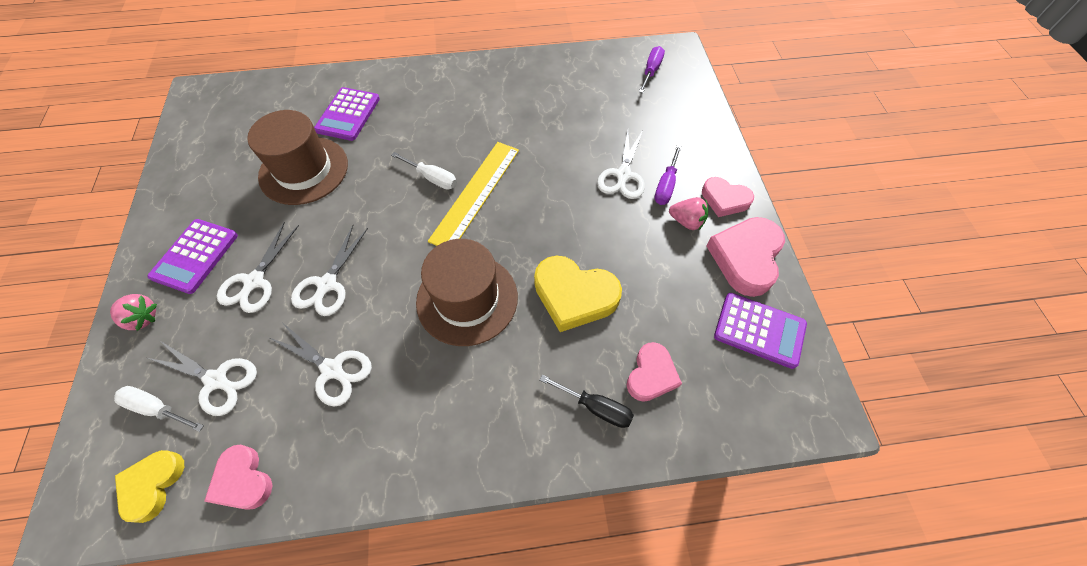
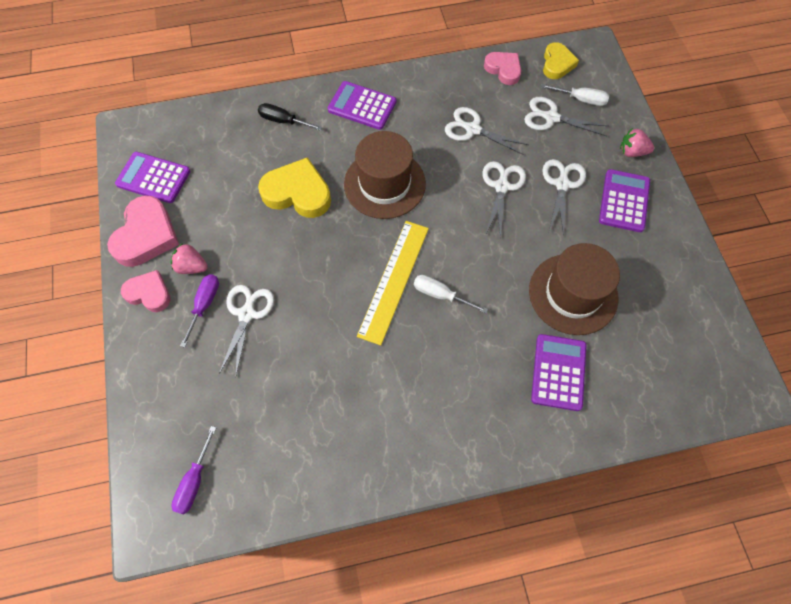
camera: 175 degrees right, 5 degrees up
(479, 425) = (362, 106): none -> purple calculator
(651, 375) = (242, 142): pink heart -> none

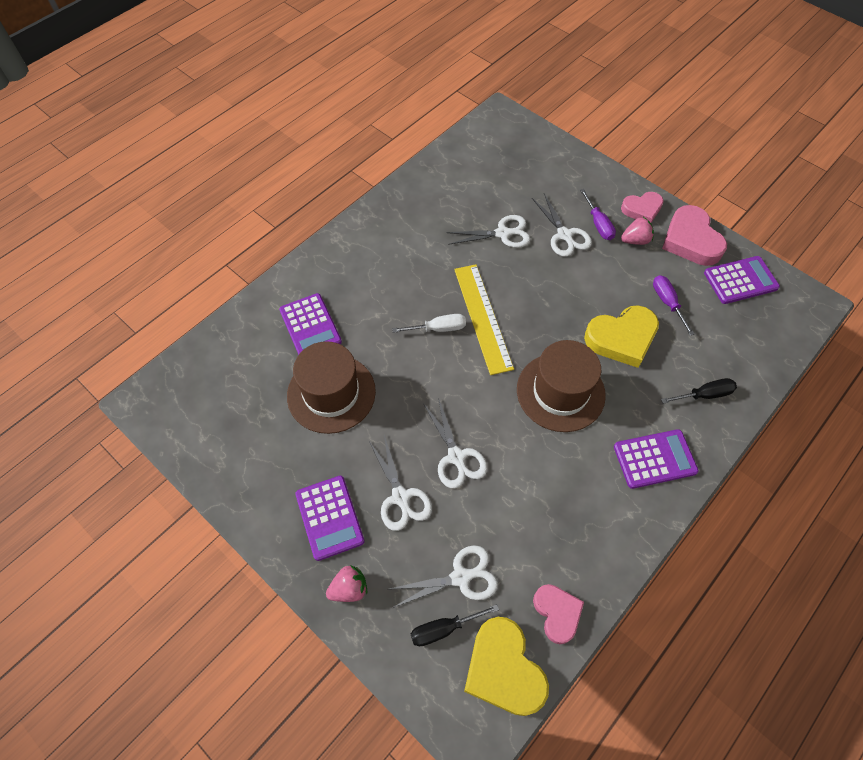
camera: 145 degrees right, 5 degrees down
(194, 481) = (500, 143): purple screwdriver -> purple screwdriver (667, 303)
(472, 129) = (530, 504): white scissors -> white scissors (503, 233)
(503, 69) = (557, 613): pink heart -> pink heart turned 120 degrees counterclockwise
(557, 64) = (504, 669): yellow heart -> yellow heart, size x1.59
(581, 99) = (444, 628): white screwdriver -> black screwdriver

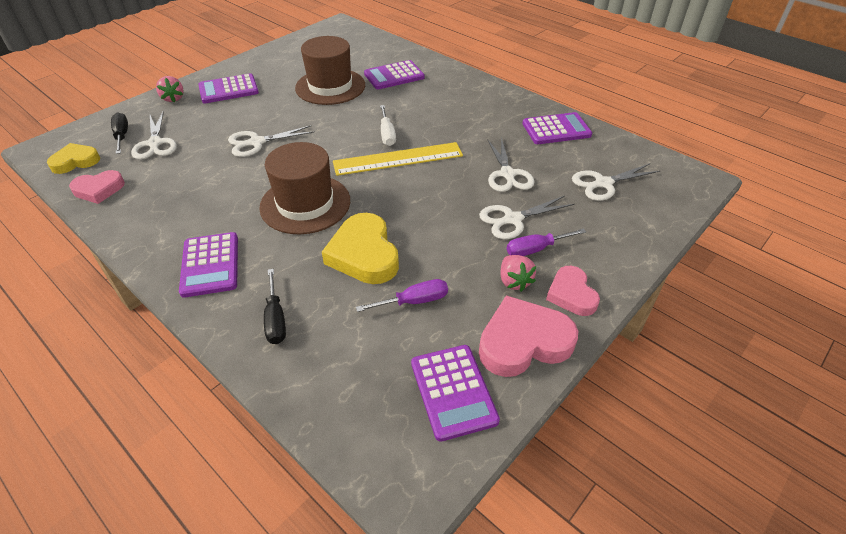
camera: 90 degrees right, 15 degrees down
(401, 497) = (231, 117): white scissors -> white scissors (603, 184)
(429, 191) = (556, 129): none -> purple calculator
(504, 669) = (75, 161): yellow heart -> yellow heart, size x0.63

